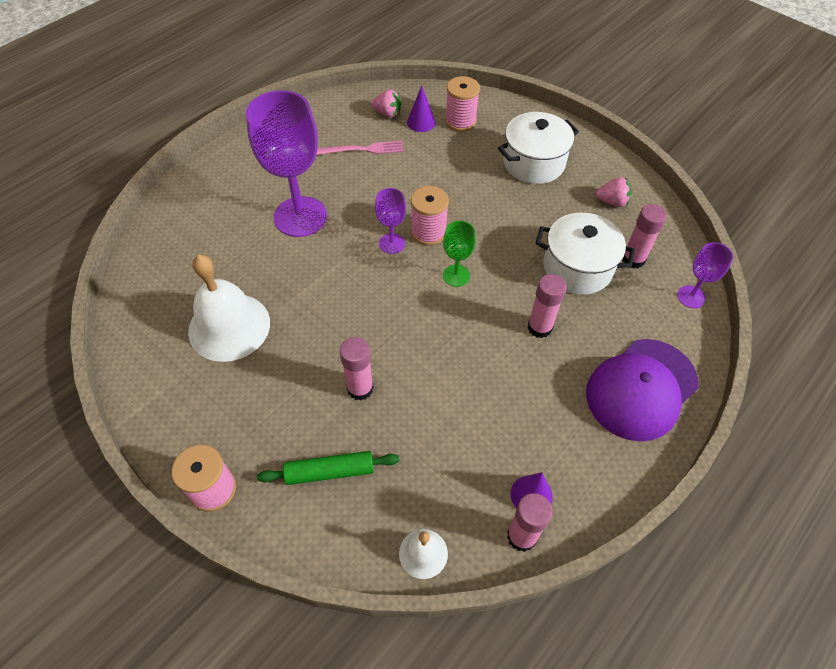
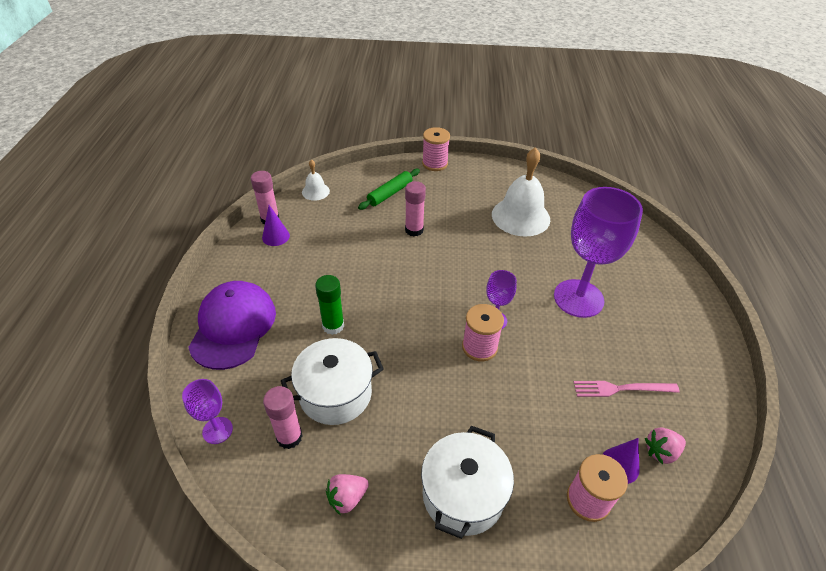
camera: 140 degrees right, 10 degrees down
(362, 149) = (621, 389): pink fork -> pink fork turned 45 degrees clockwise
(456, 275) = (424, 326): green goblet -> none
(539, 327) = (333, 326): pink glue stick -> green glue stick

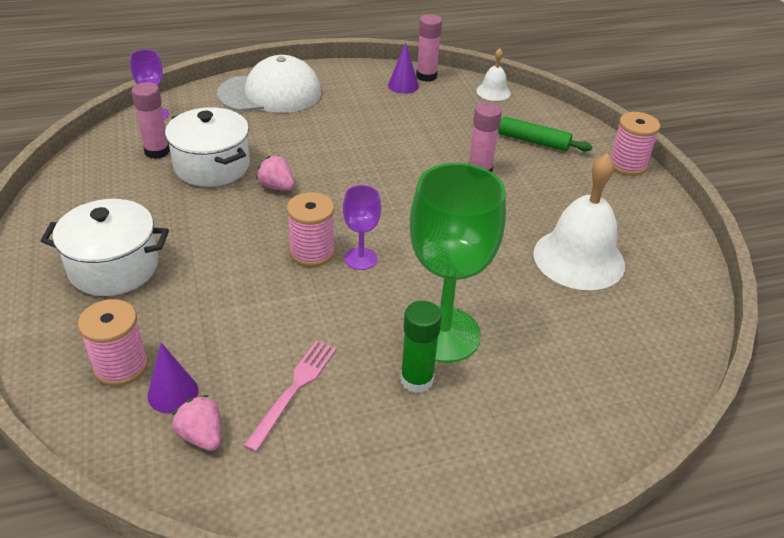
camera: 70 degrees right, 5 degrees down
(233, 326) = (270, 93): purple cap -> white cap
(333, 326) = (297, 146): green glue stick -> green glue stick (416, 380)
(347, 498) = (100, 196): pink strawberry -> pink strawberry (277, 187)
(578, 298) = (443, 334): purple goblet -> green goblet
(621, 389) = (294, 390): pink fork -> pink fork turned 45 degrees clockwise

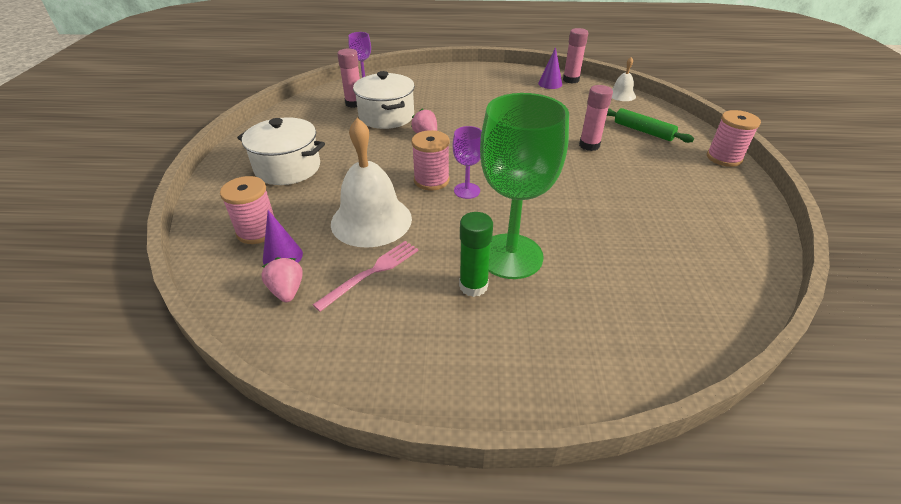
camera: 20 degrees right, 0 degrees up
(270, 93) = (449, 78): white cap -> none
(579, 258) = (654, 220): white bell -> white bell (371, 220)

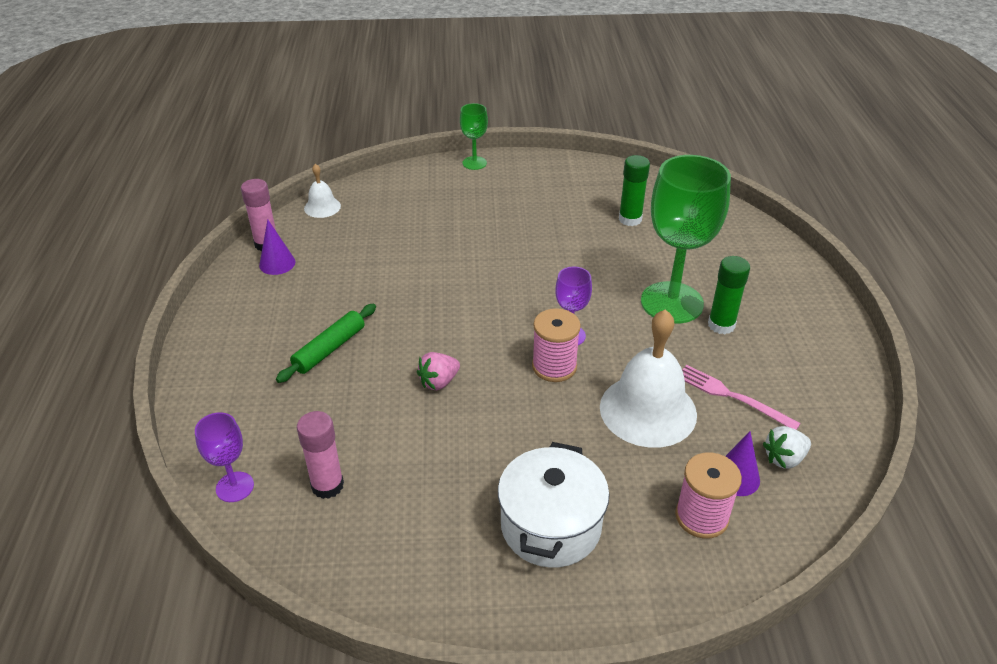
camera: 95 degrees left, 0 degrees up
(287, 291) = (784, 458): pink strawberry -> white strawberry
(386, 116) = (379, 433): white pot -> none
(589, 145) = (456, 242): pink glue stick -> none
(643, 131) = (420, 202): green rolling pin -> green rolling pin (329, 349)
(658, 247) = (630, 219): none -> green glue stick
(724, 158) = (474, 163): pink spool -> green goblet

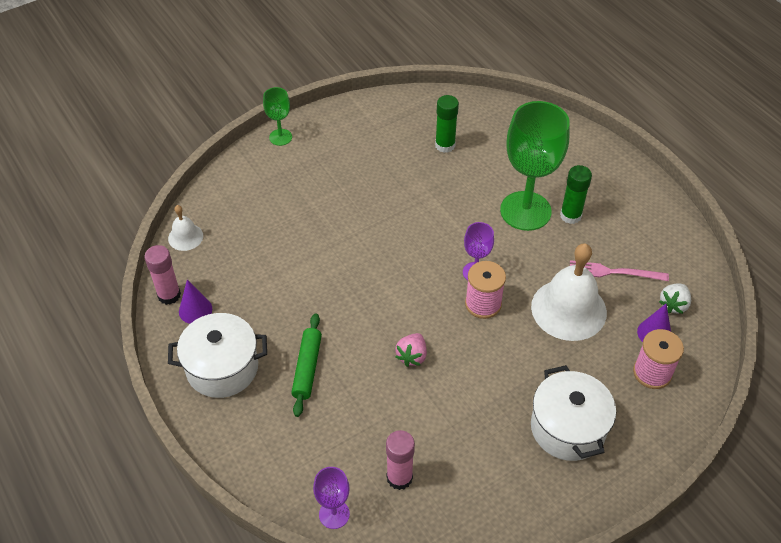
camera: 30 degrees left, 10 degrees up
(256, 317) = (222, 368): none -> white pot

